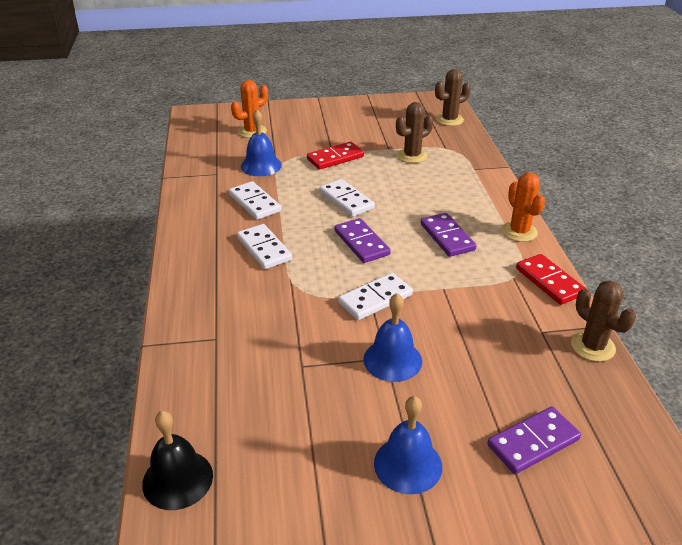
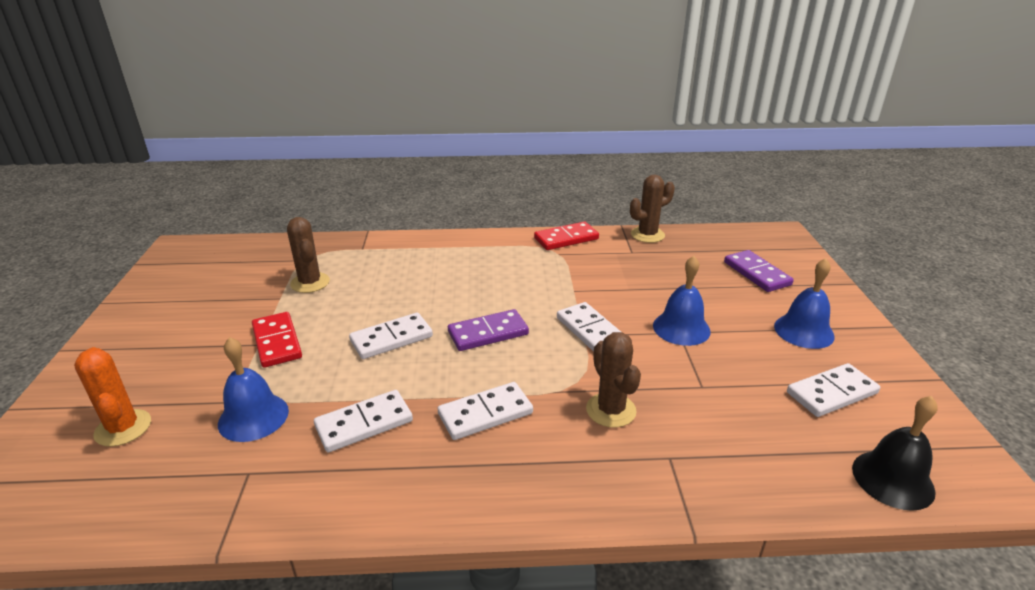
camera: 85 degrees left, 5 degrees down
(296, 463) = (832, 393): none -> white domino
(447, 237) = (489, 278): purple domino -> none
(449, 120) = (238, 249): brown cactus -> brown cactus (611, 410)
(519, 232) = (489, 241): orange cactus -> none

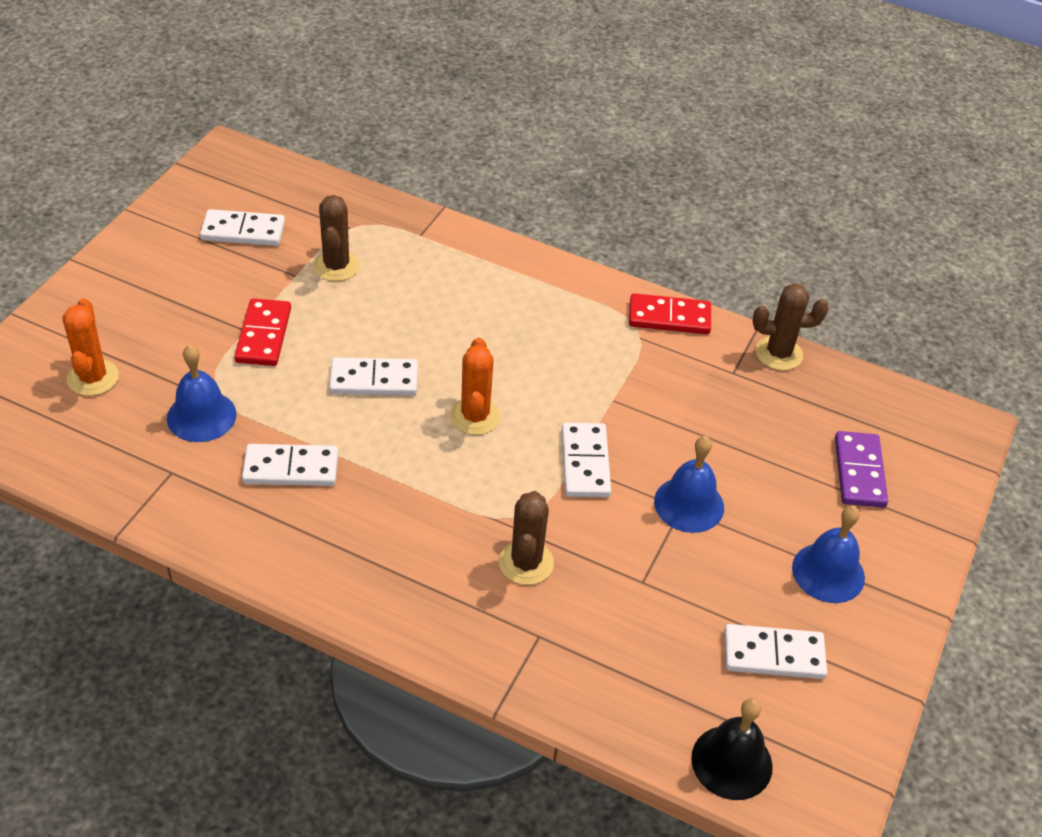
camera: 25 degrees right, 15 degrees up
(485, 414) = (405, 510): white domino -> white domino (243, 231)
(488, 333) = (475, 416): purple domino -> orange cactus

